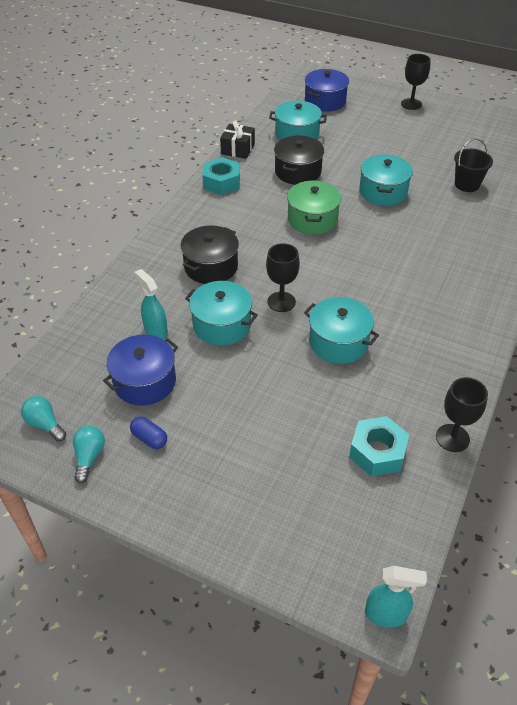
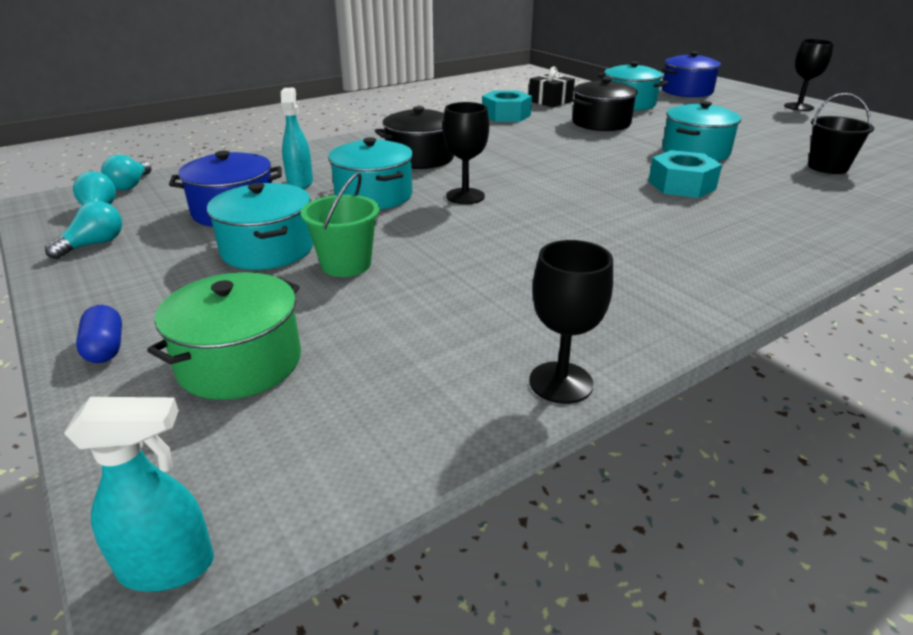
camera: 30 degrees right, 15 degrees down
(29, 386) = (131, 185): none -> turquoise light bulb
(149, 438) = (170, 250): blue capsule -> blue capsule (105, 348)
(273, 401) = (346, 264): none -> green bucket
(312, 219) = (579, 152): green pot -> green pot (240, 362)
(338, 342) = (496, 242): turquoise pot -> turquoise pot (267, 249)
(377, 452) = (420, 355): turquoise nut -> turquoise nut (681, 185)
(386, 614) = (168, 567): turquoise spray bottle -> turquoise spray bottle turned 45 degrees counterclockwise

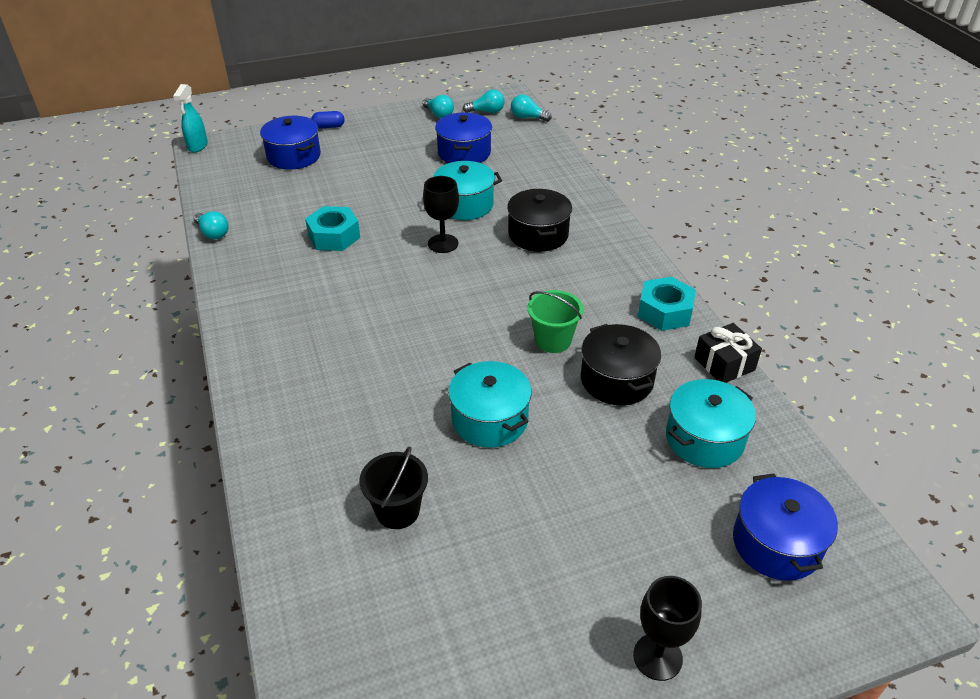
camera: 105 degrees right, 10 degrees up
(240, 362) = (294, 156): green pot -> blue pot
(267, 249) = (401, 163): turquoise pot -> none
(300, 183) = (504, 177): turquoise spray bottle -> none
(346, 264) = (365, 187): green bucket -> green bucket (553, 340)
(561, 382) = (213, 233): black goblet -> turquoise light bulb
(681, 185) = (407, 368): turquoise nut -> turquoise nut (334, 236)

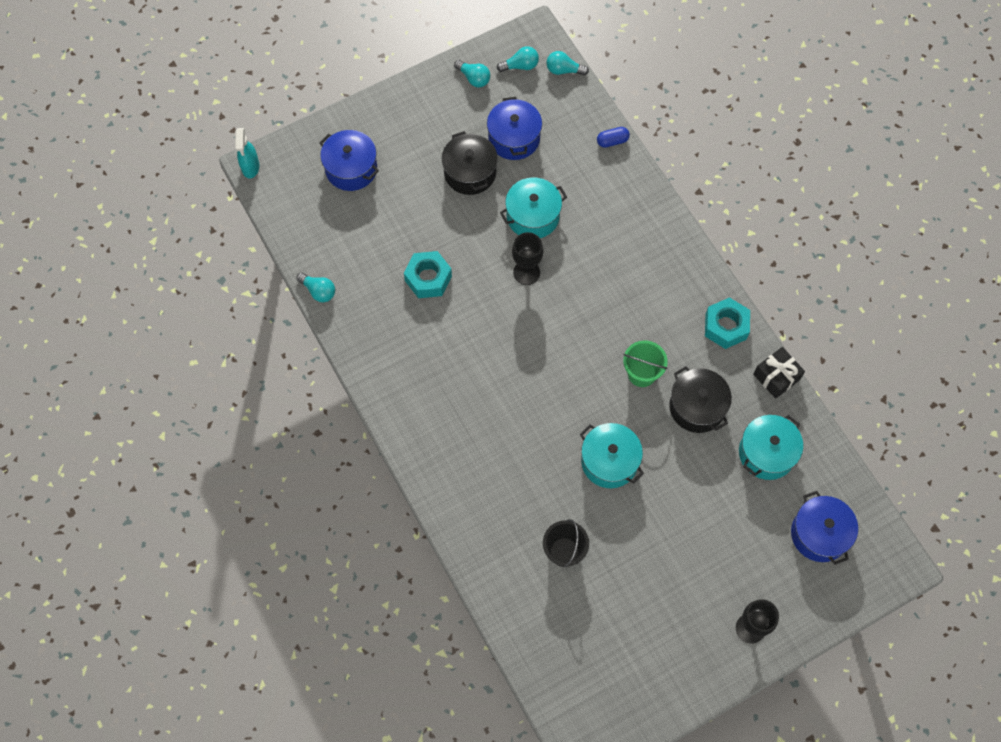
camera: 10 degrees left, 25 degrees up
(328, 127) = (369, 116): blue capsule -> blue capsule (612, 141)
(538, 234) = (607, 247): black pot -> black pot (470, 172)

